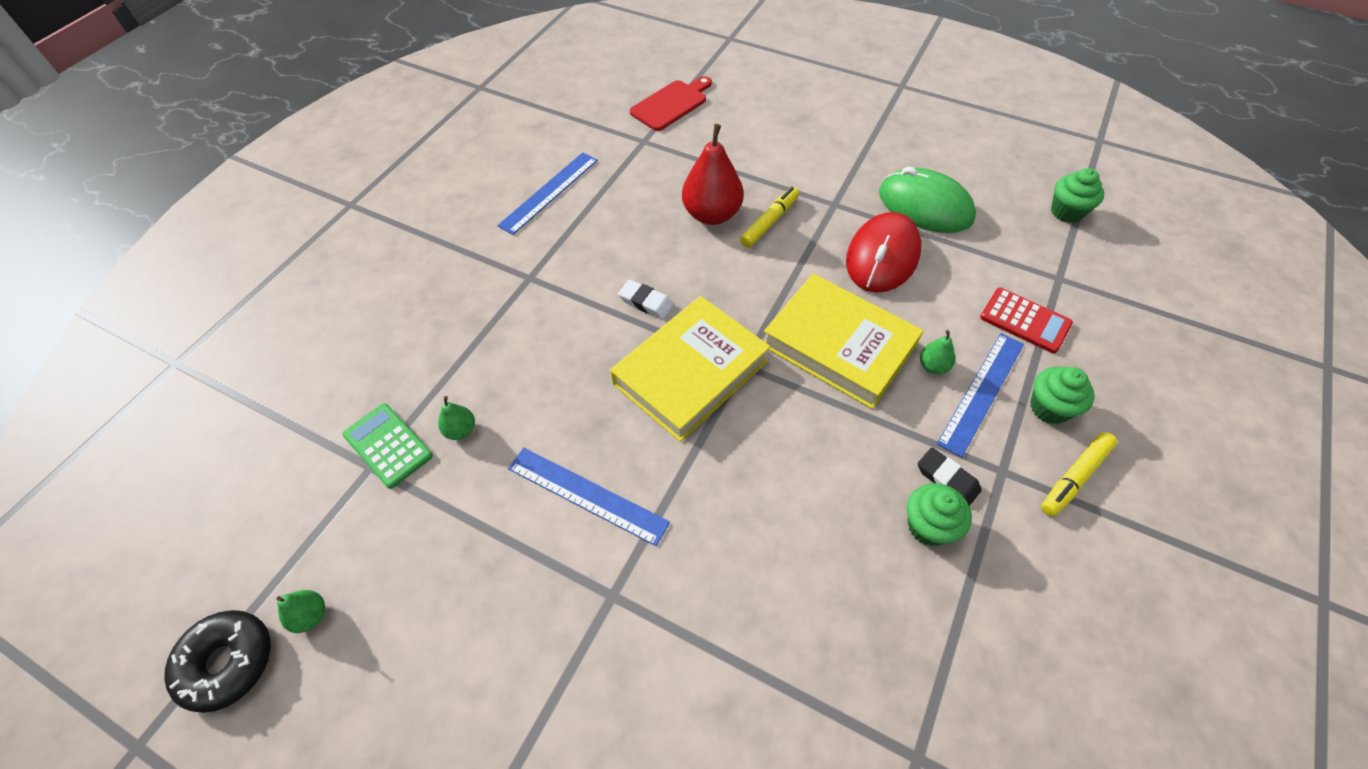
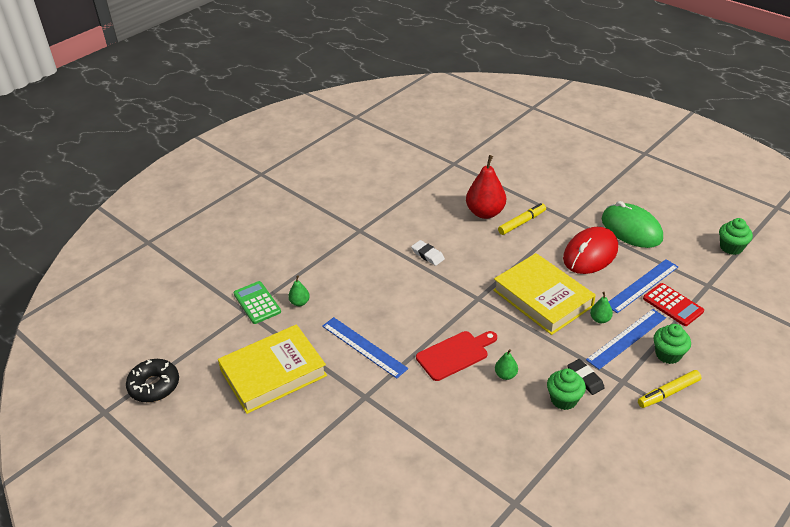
camera: 15 degrees right, 15 degrees down
(311, 616) = (200, 374): green pear -> green pear (505, 375)
(549, 192) = (384, 184): blue ruler -> blue ruler (642, 285)
(671, 104) = (479, 143): red cutting board -> red cutting board (455, 354)
(691, 373) = (444, 297): yellow book -> yellow book (273, 373)

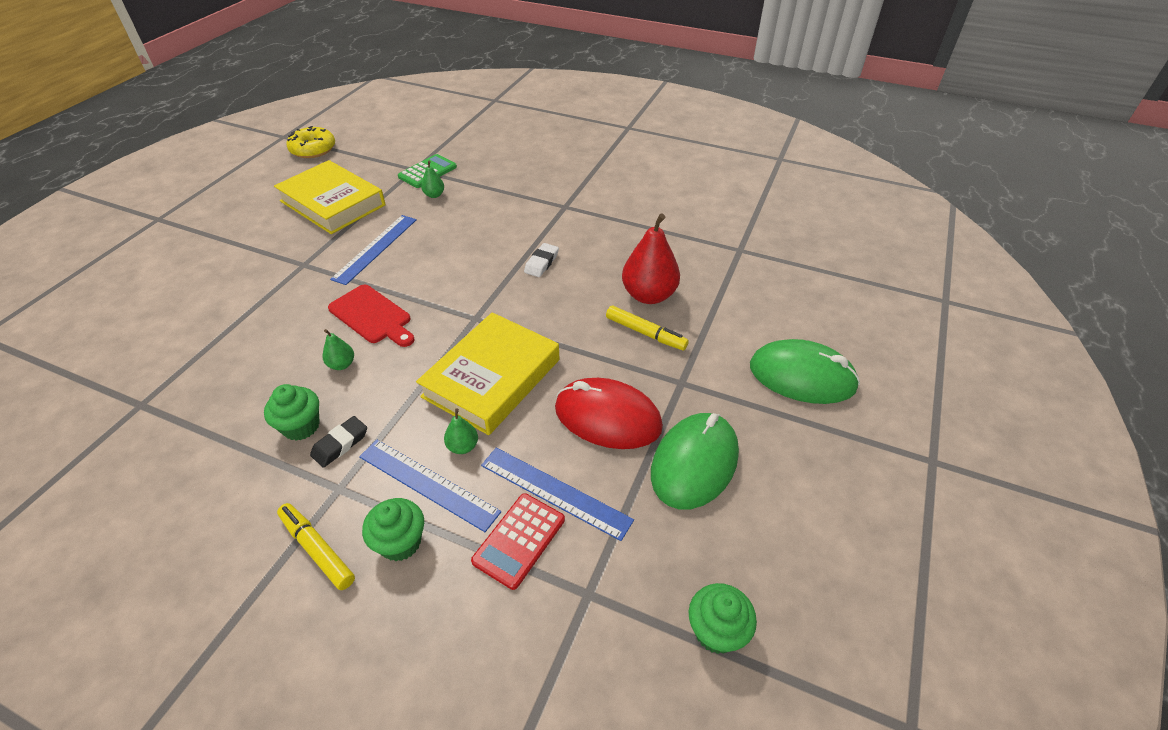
camera: 70 degrees right, 5 degrees up
(154, 386) = (313, 149): black donut -> yellow donut
(577, 174) = (802, 376): none -> green mouse

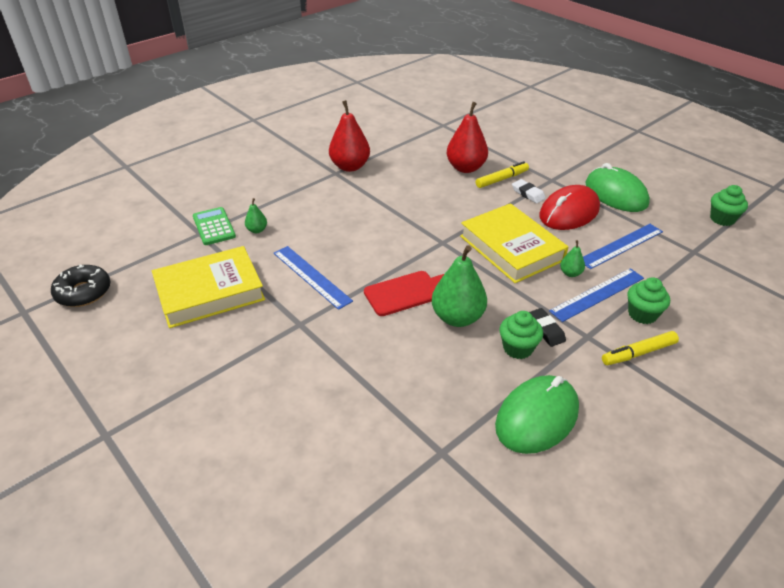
camera: 65 degrees left, 5 degrees down
(313, 149) = (83, 292): yellow donut -> black donut
(342, 364) = (457, 317): green pear -> green pear, size x2.11
(519, 540) = (652, 267): red calculator -> none
(541, 263) = (399, 199): white eraser -> white eraser (528, 194)
(584, 211) = (350, 166): none -> red pear
(802, 376) = (565, 143): green mouse -> green mouse (537, 417)

